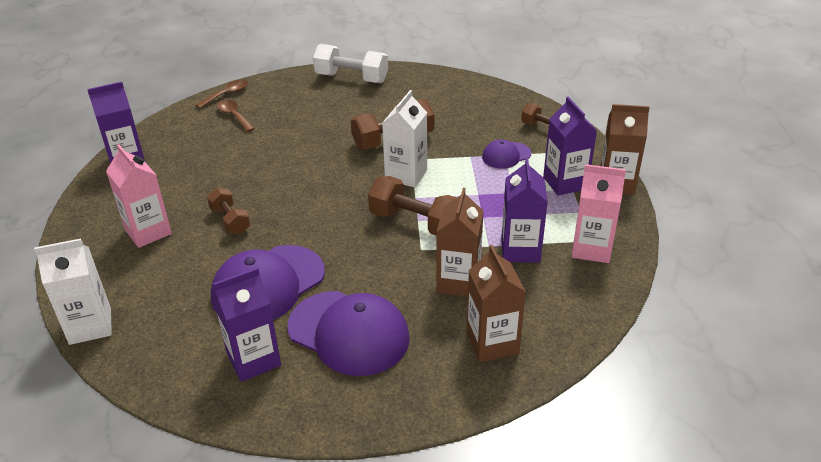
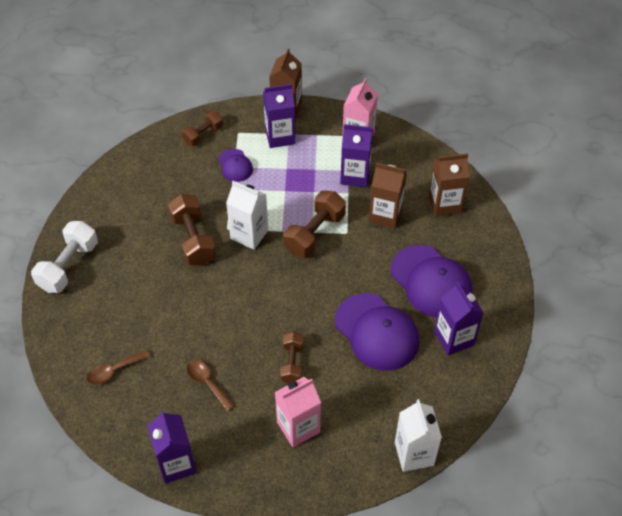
camera: 85 degrees left, 15 degrees up
(227, 94) = (66, 380): brown spoon -> brown spoon (207, 383)
(230, 221) = (292, 363): brown dumbbell -> brown dumbbell turned 60 degrees counterclockwise
(349, 333) = (431, 281): purple cap -> purple cap turned 105 degrees clockwise

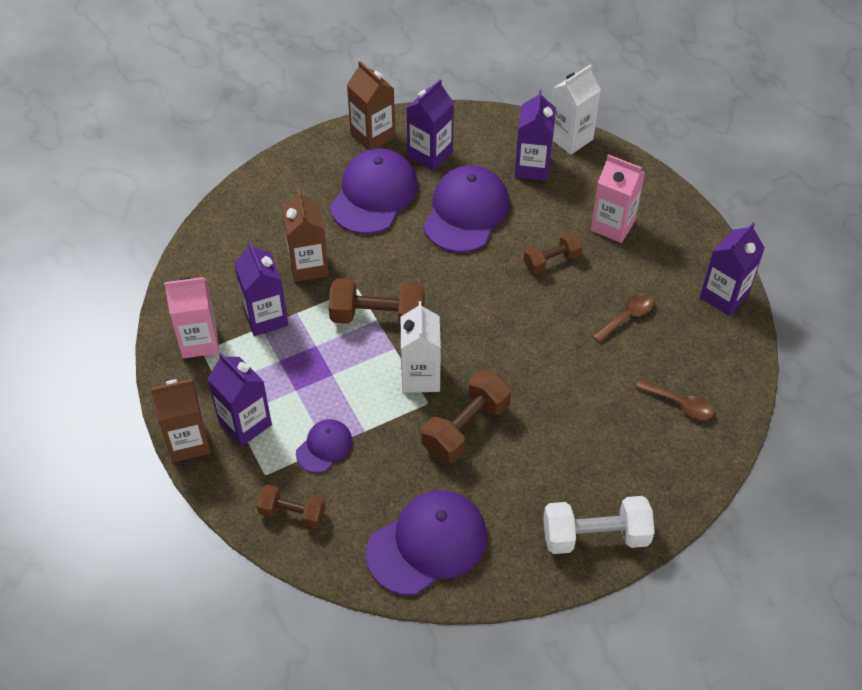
camera: 120 degrees left, 0 degrees up
(133, 184) = (427, 544): none -> purple cap
(207, 383) = (627, 317): brown spoon -> brown spoon turned 150 degrees counterclockwise
(397, 404) = (532, 167): none -> purple carton
(444, 204) = (260, 222): brown carton -> brown carton (373, 136)

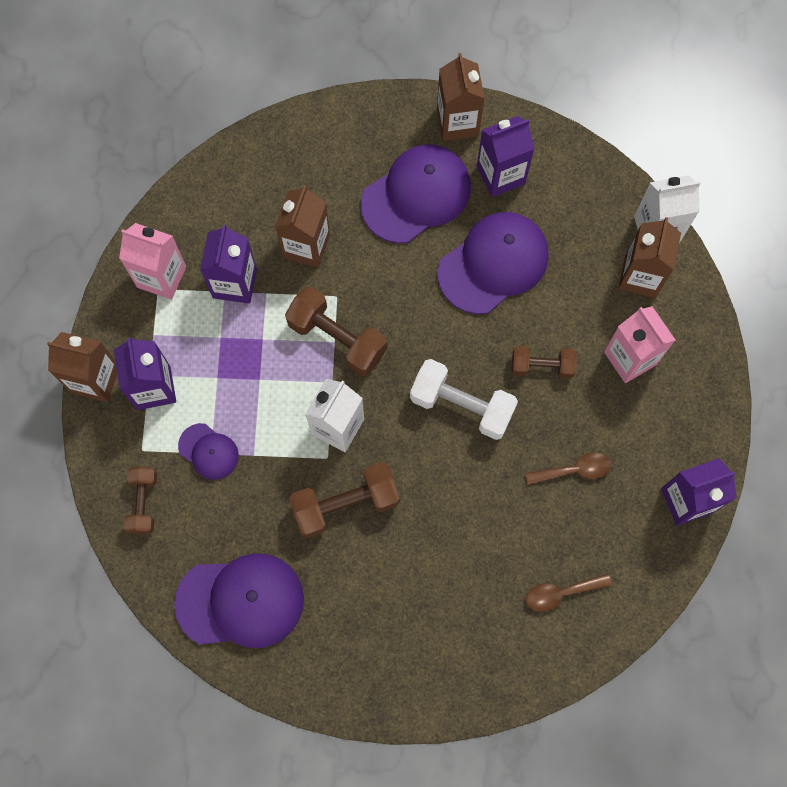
camera: 30 degrees right, 20 degrees up
(292, 513) = (143, 503): brown dumbbell -> brown dumbbell turned 45 degrees clockwise
(324, 447) = (208, 451): purple cap -> purple cap turned 60 degrees clockwise
(532, 167) = (594, 244): purple carton -> none
(581, 172) = (640, 276): none -> brown carton
(595, 536) = (392, 680): white dumbbell -> white dumbbell (462, 405)
(680, 404) = (561, 593): brown spoon -> brown spoon turned 105 degrees clockwise

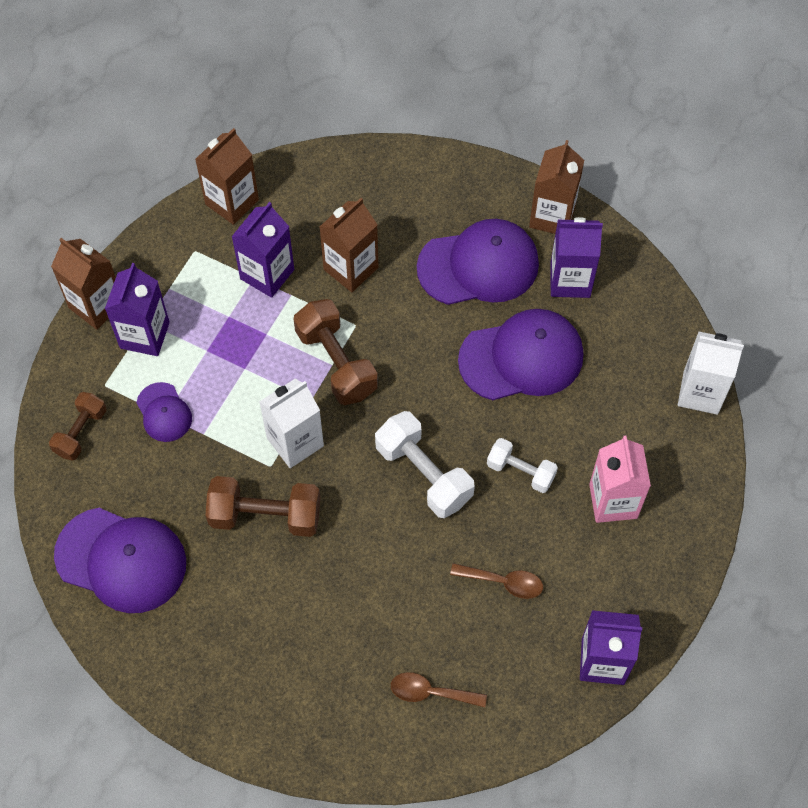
camera: 25 degrees right, 10 degrees down
(161, 277) = (203, 241): pink carton -> none
(542, 366) = (520, 471): brown dumbbell -> white dumbbell
(640, 276) = (662, 429): brown carton -> brown carton (232, 202)

